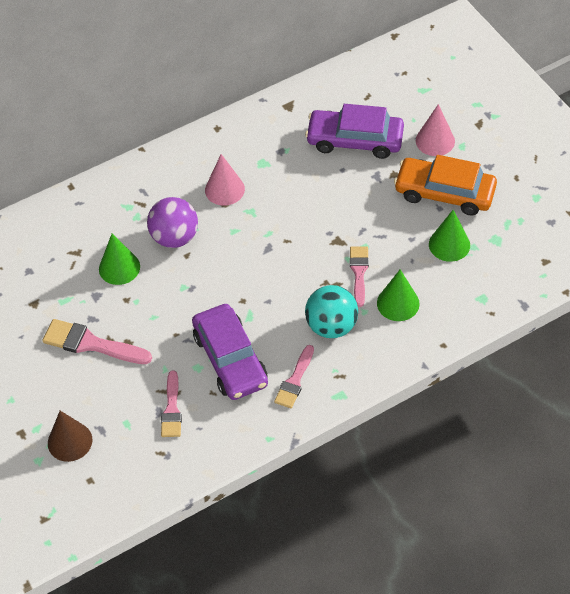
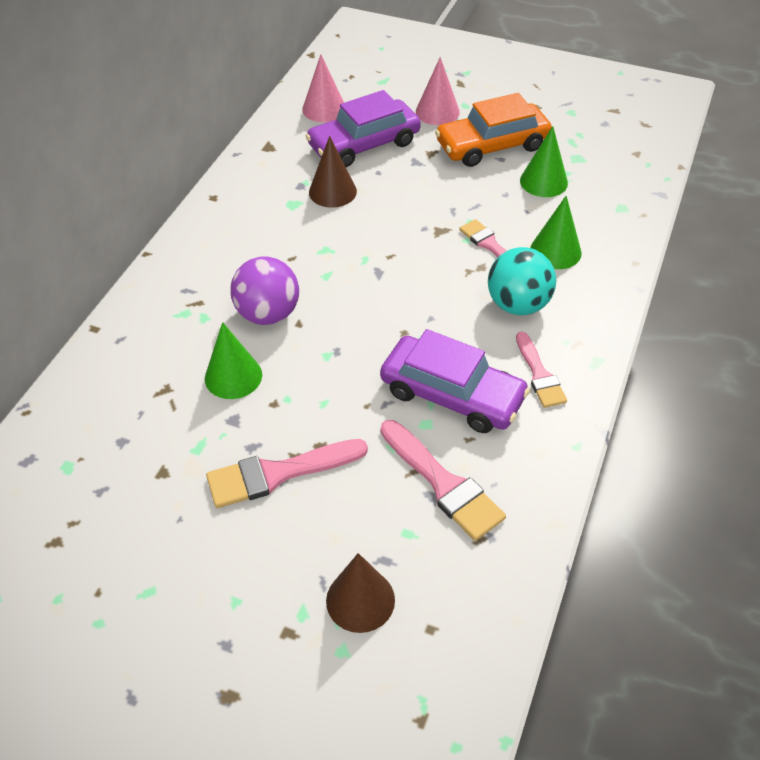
camera: 40 degrees left, 5 degrees down
(172, 409) = (443, 484): pink brush -> pink brush, size x1.52
(224, 189) = (277, 244): pink cone -> pink cone (324, 109)
(297, 168) = (332, 191): none -> brown cone

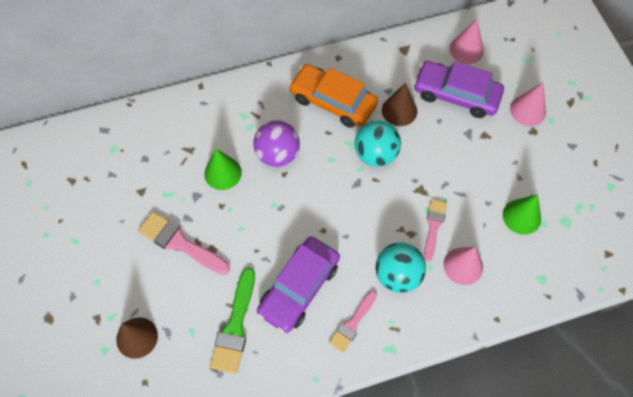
camera: 50 degrees right, 15 degrees up
(361, 238) = (375, 154): none -> turquoise ball
(443, 484) = (235, 326): pink brush -> green brush
(452, 394) = (299, 287): purple car -> purple car turned 45 degrees clockwise
(492, 145) = (527, 163): orange car -> orange car (333, 101)
(555, 251) = (463, 266): green cone -> pink cone

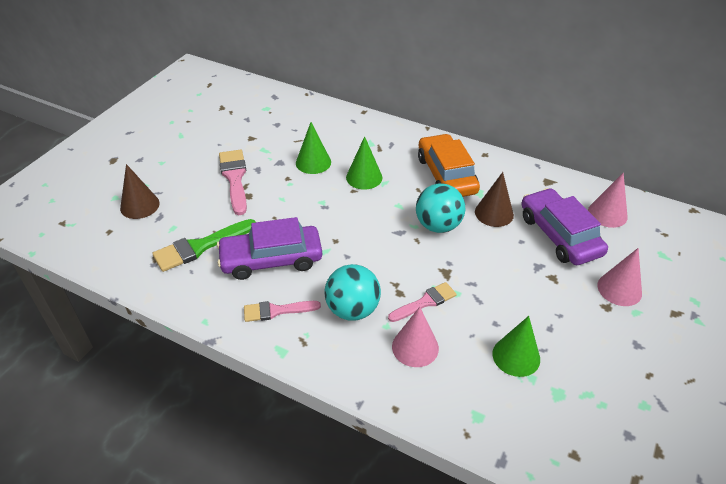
camera: 45 degrees right, 20 degrees down
(277, 154) = (364, 177): purple ball -> green cone

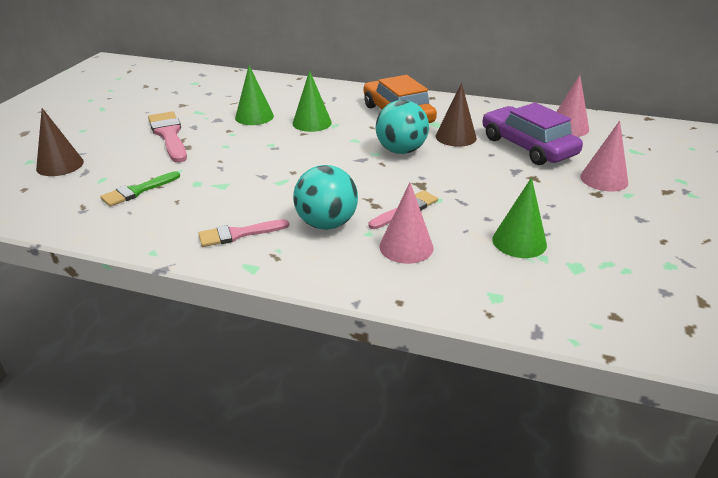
camera: 10 degrees left, 10 degrees down
(200, 247) = (137, 191): green brush -> green brush, size x0.66
(271, 259) = (223, 193): purple car -> none

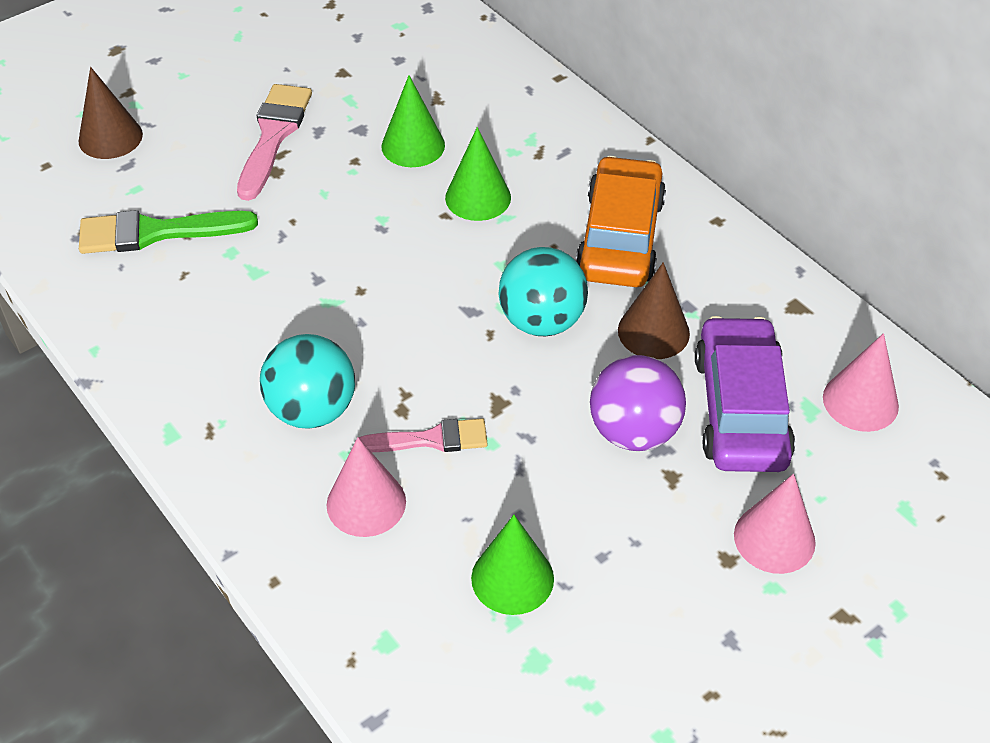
camera: 35 degrees right, 15 degrees up
(137, 191) = (156, 232): green brush -> green brush, size x1.52
(238, 234) = (202, 371): pink brush -> none
(495, 170) = (634, 431): none -> purple ball

